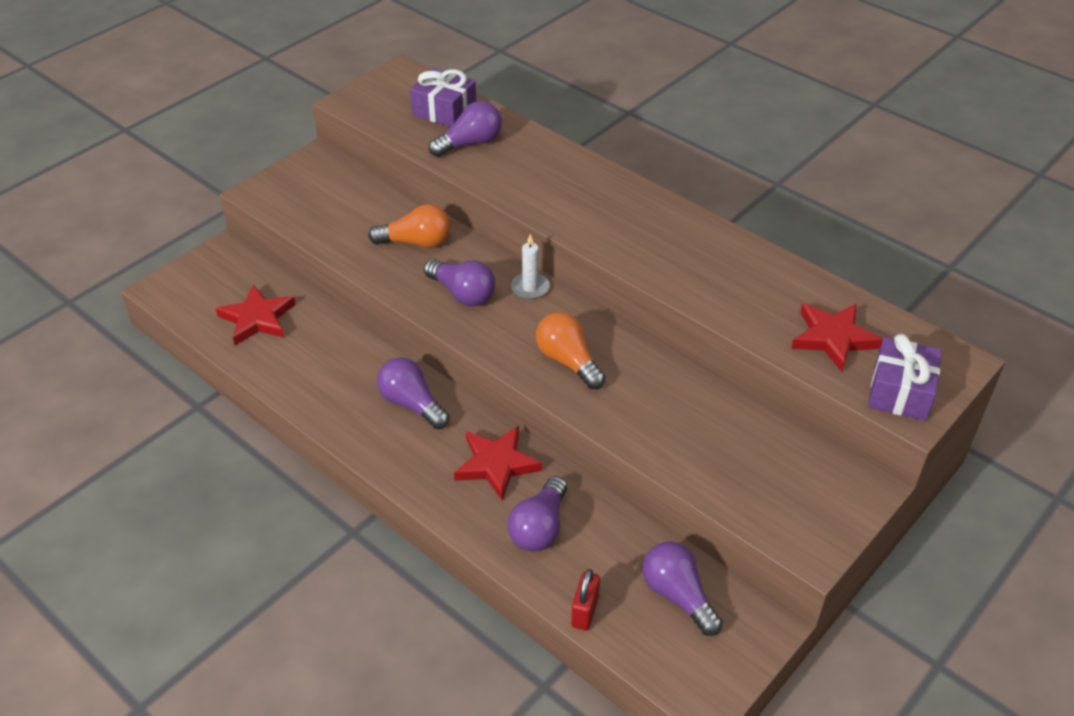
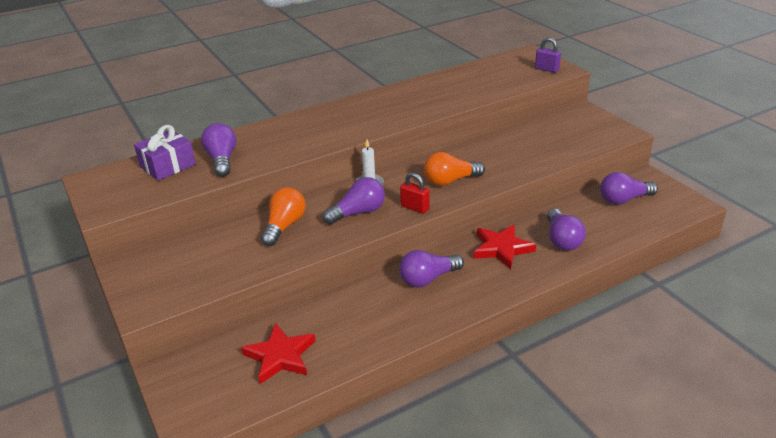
camera: 70 degrees left, 10 degrees down
(539, 527) = (562, 240): purple light bulb -> purple light bulb turned 45 degrees clockwise
(584, 611) = (632, 234): red padlock -> red padlock (415, 208)
(833, 338) = (500, 77): red star -> none
(900, 392) = (546, 69): purple gift -> purple padlock

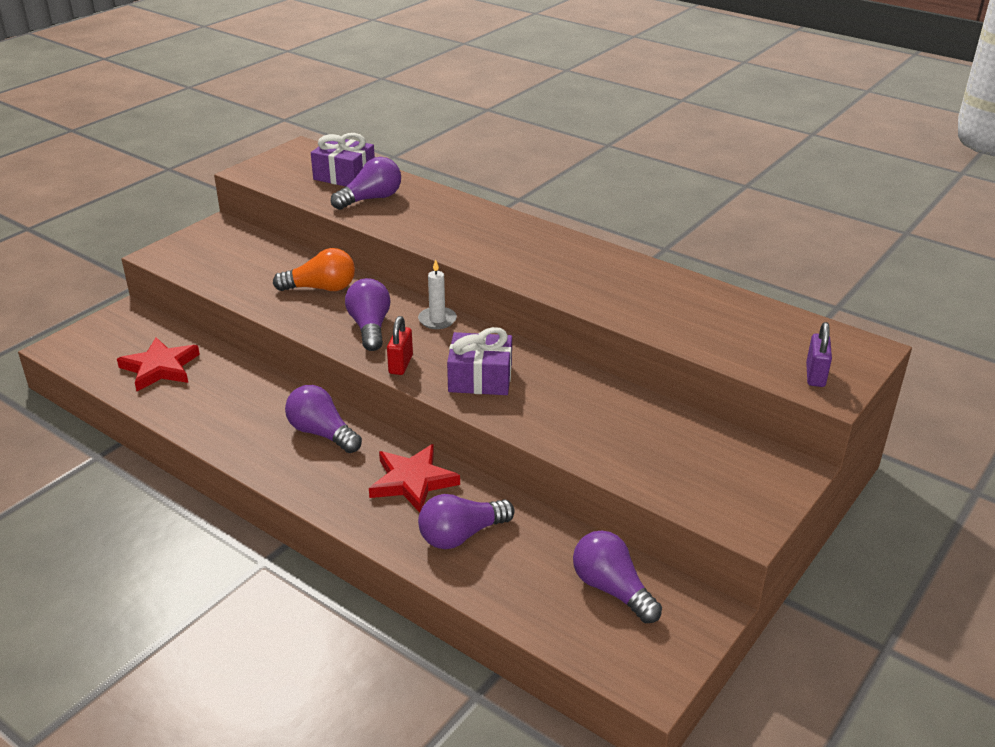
camera: 65 degrees right, 0 degrees up
(358, 213) = (370, 327): purple light bulb -> purple light bulb turned 135 degrees counterclockwise
(450, 181) = (480, 378): orange light bulb -> purple gift

